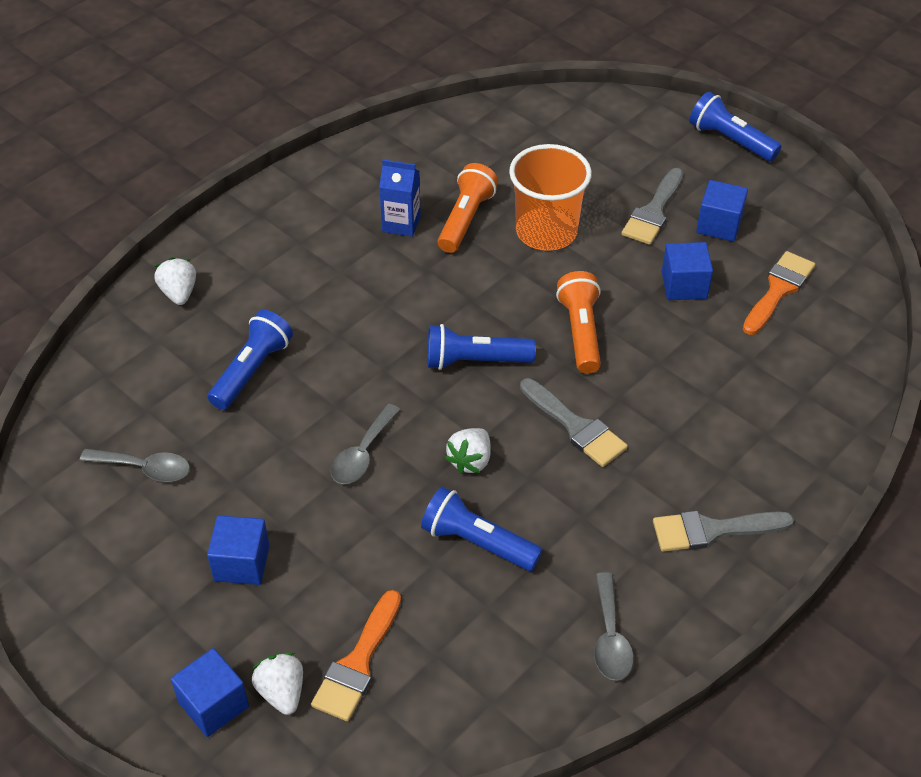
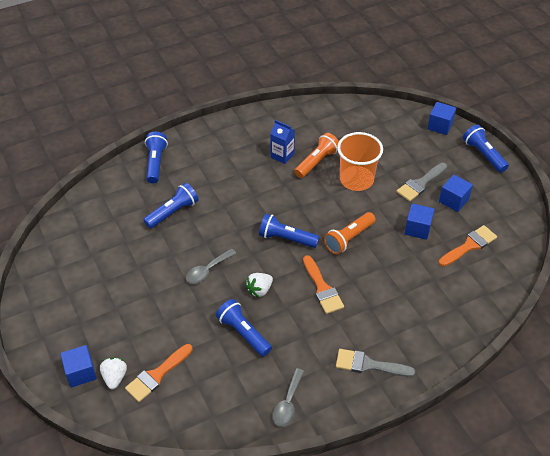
camera: 20 degrees right, 0 degrees up
(145, 468) = (100, 247): grey spoon -> none
(179, 293) = (155, 163): white strawberry -> blue flashlight
(241, 563) = (124, 308): blue cube -> blue cube (440, 126)
(576, 426) = (322, 288): grey brush -> orange brush
(580, 332) = (349, 239): orange flashlight -> orange flashlight turned 150 degrees counterclockwise

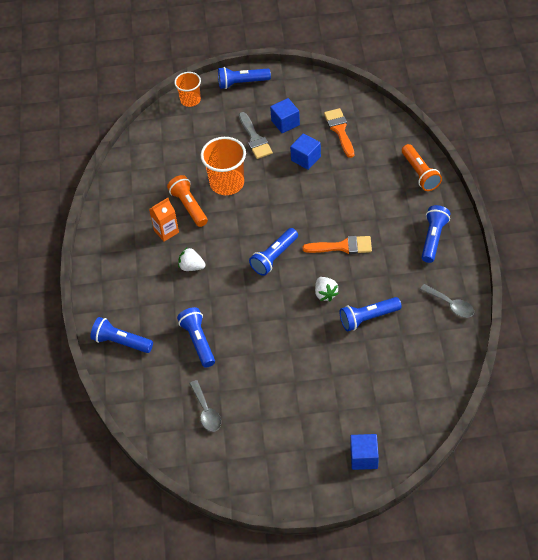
camera: 65 degrees left, 5 degrees up
(115, 377) = (379, 430): white strawberry -> white strawberry (191, 267)
(157, 375) = (388, 395): orange brush -> none
(207, 270) = (285, 329): grey spoon -> grey spoon (206, 411)
(282, 155) = (166, 231): blue carton -> orange carton
(349, 239) = (295, 211): orange flashlight -> orange flashlight (420, 173)
(368, 365) = (433, 238): grey brush -> blue flashlight
(440, 126) = (190, 100): blue cube -> orange cup

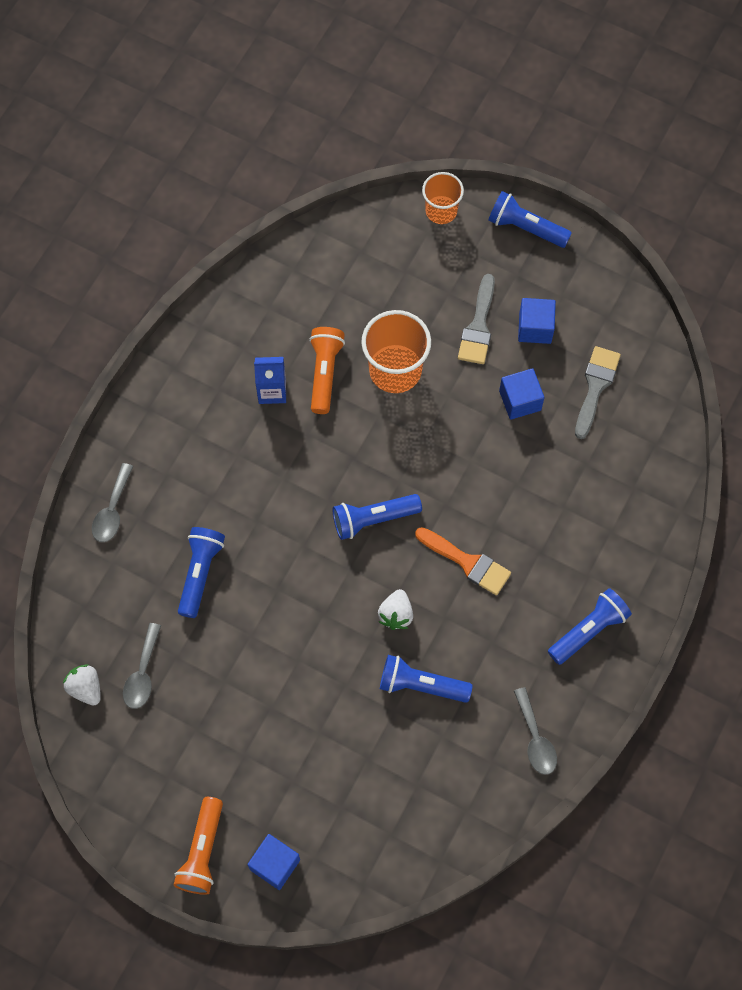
camera: 30 degrees right, 15 degrees up
(121, 342) = (112, 511): blue flashlight -> grey spoon
(166, 231) = (272, 391): orange carton -> blue carton
(191, 267) = (266, 463): white strawberry -> white strawberry (86, 688)
(339, 130) = (595, 387): orange brush -> grey brush
(420, 173) = (648, 524): orange flashlight -> orange flashlight (203, 852)

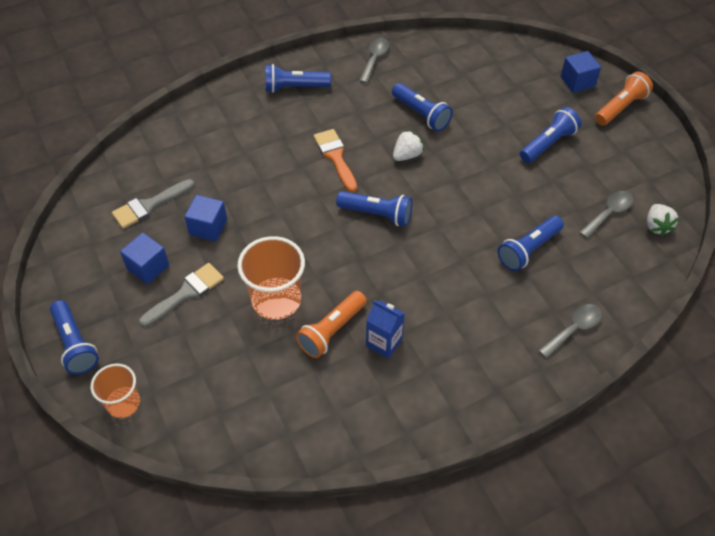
camera: 145 degrees left, 15 degrees down
(256, 734) = (548, 143): none -> blue flashlight

